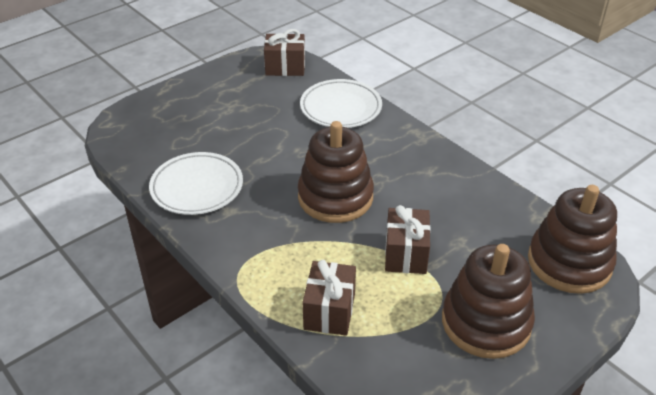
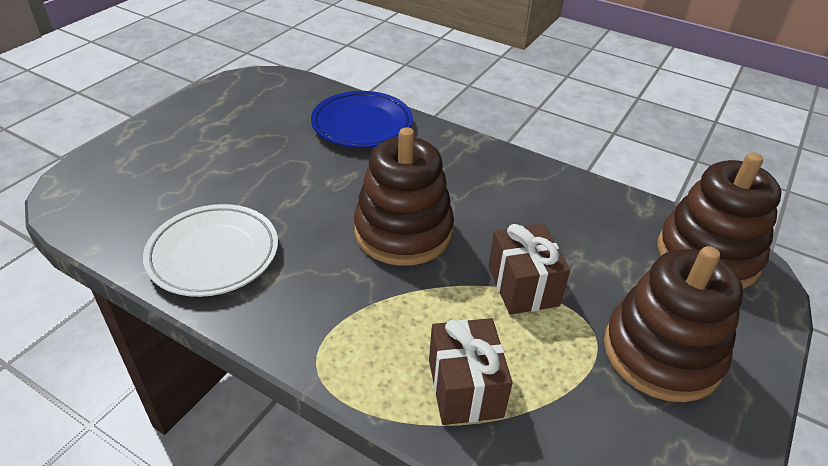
camera: 20 degrees left, 0 degrees up
(285, 67) = (275, 88): brown gift -> none
(341, 108) = (362, 124): white plate -> blue plate

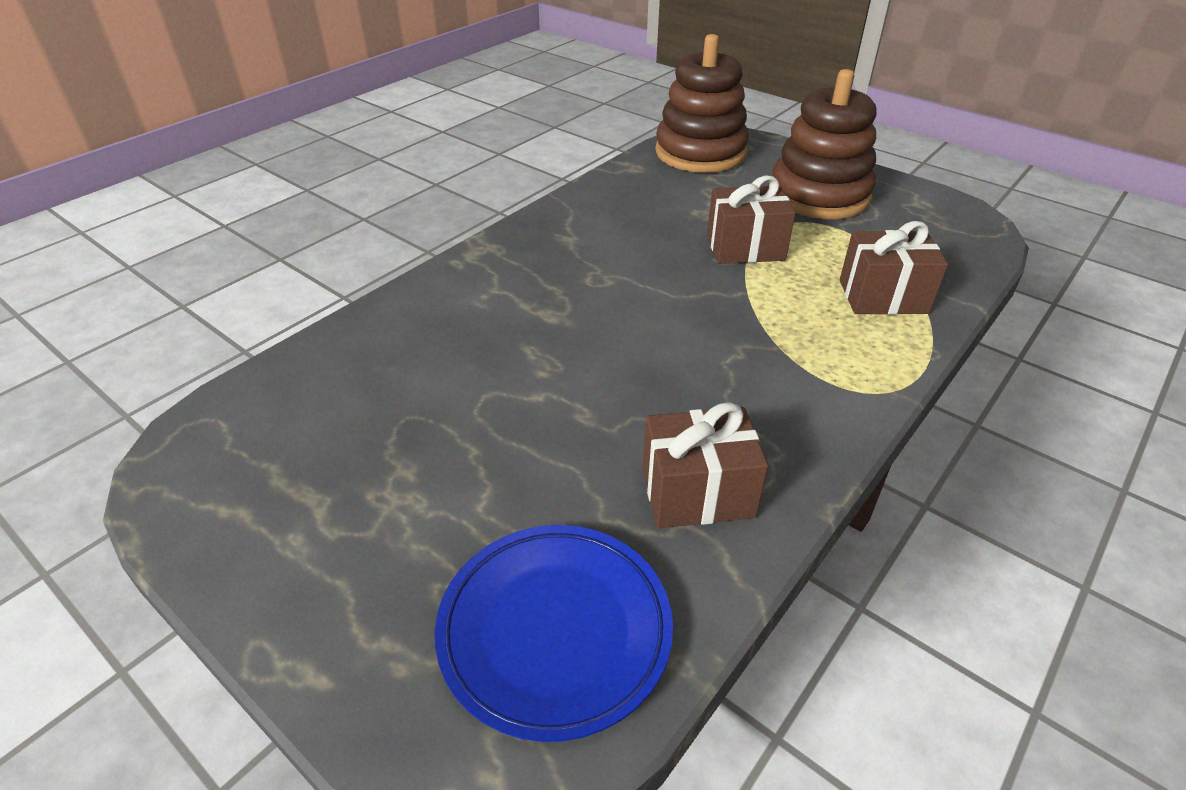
camera: 80 degrees left, 0 degrees up
(213, 254) = (697, 492): white plate -> brown gift
(362, 124) = (406, 334): blue plate -> blue plate (555, 631)
(403, 232) = (657, 315): brown stacking toy -> none

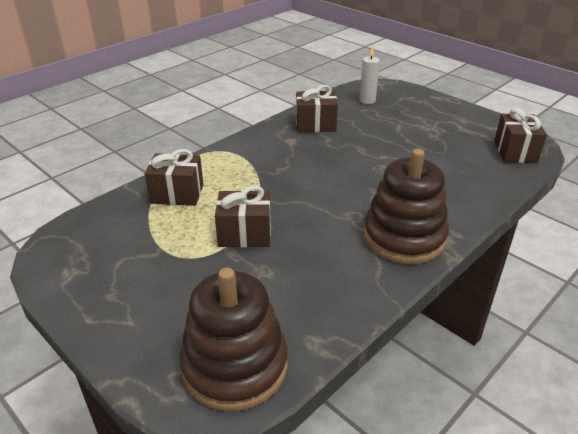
camera: 175 degrees left, 5 degrees down
(246, 425) = (515, 152): none -> brown gift
(555, 631) = (367, 100): blue plate -> white candle
(819, 195) = (151, 286): brown stacking toy -> brown stacking toy (404, 237)

